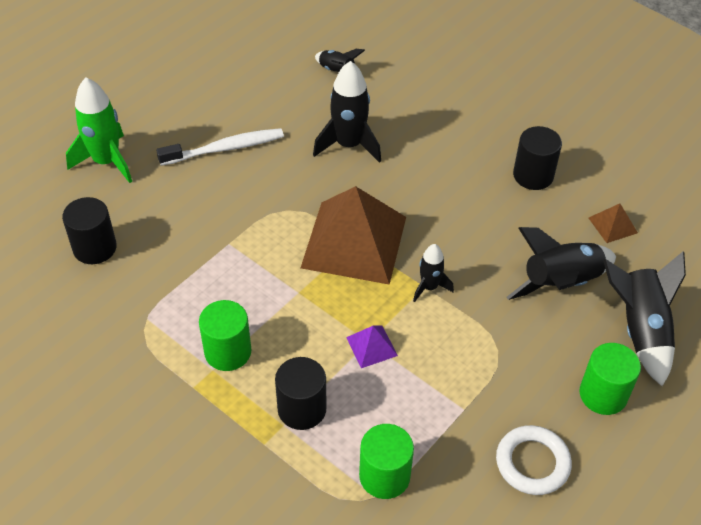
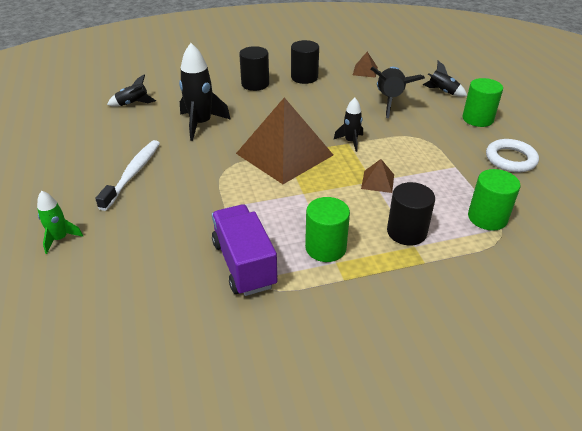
camera: 55 degrees left, 10 degrees down
(95, 248) = (144, 282): black cylinder -> black cylinder (255, 84)
(106, 161) = (60, 239): green rocket -> green rocket, size x0.56
(162, 302) = (244, 264): none -> purple truck
(371, 346) = (377, 181): purple pyramid -> brown pyramid
(640, 330) = (442, 92): black rocket -> black rocket, size x0.56

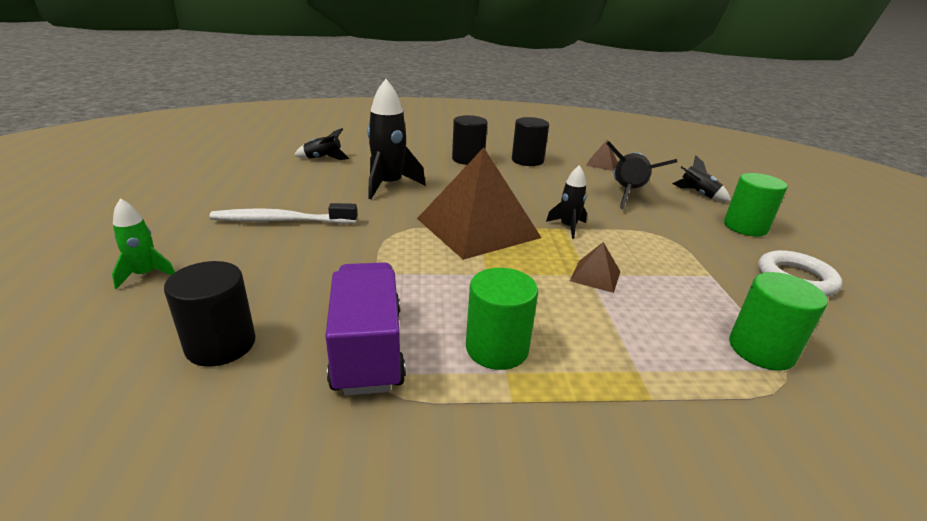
camera: 10 degrees right, 10 degrees down
(133, 174) = (281, 221): white toothbrush -> white toothbrush turned 120 degrees counterclockwise
(406, 232) = (628, 348): black cylinder -> black cylinder (221, 345)

